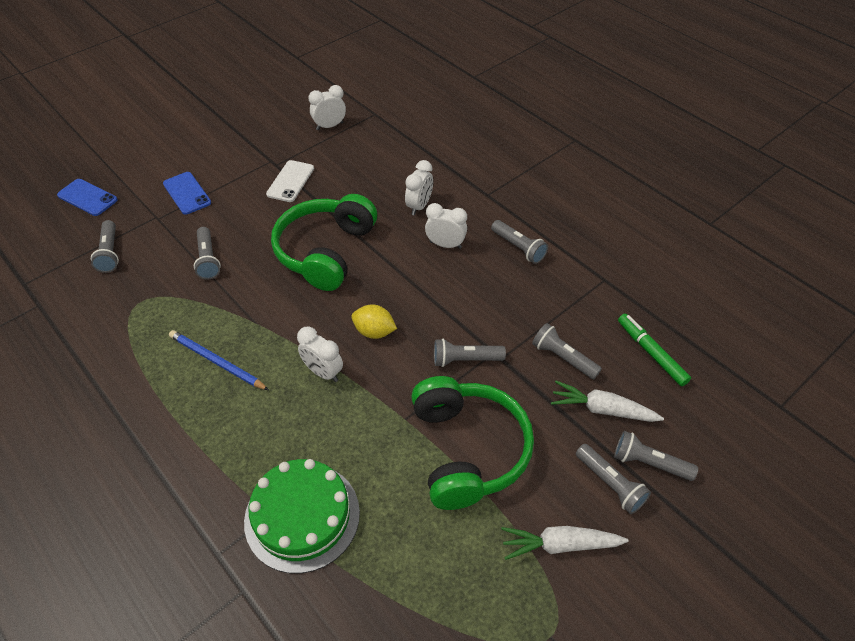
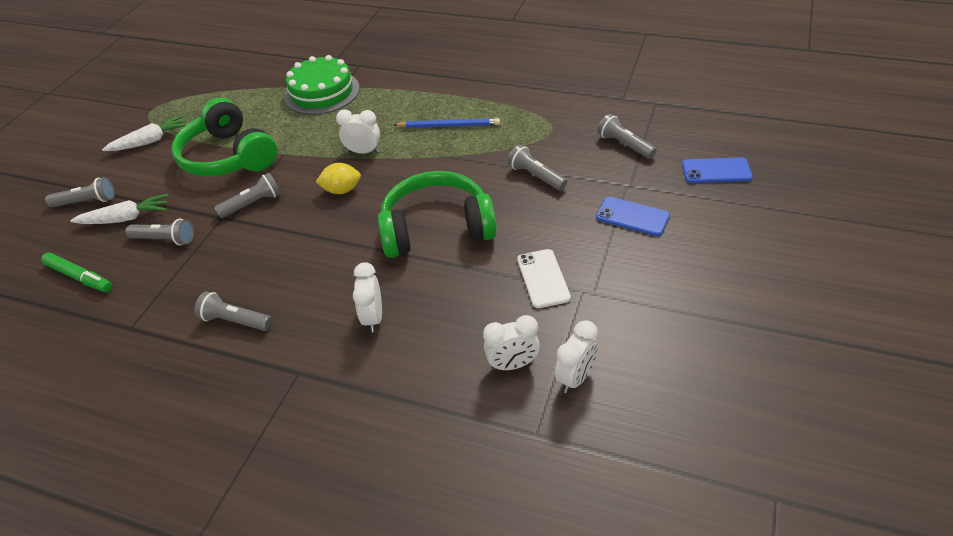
camera: 155 degrees right, 5 degrees down
(325, 251) = (437, 228): green headphones -> green headphones turned 90 degrees counterclockwise
(445, 245) = (319, 288): white clock -> white clock (512, 364)
(610, 484) = (117, 180): grey flashlight -> none

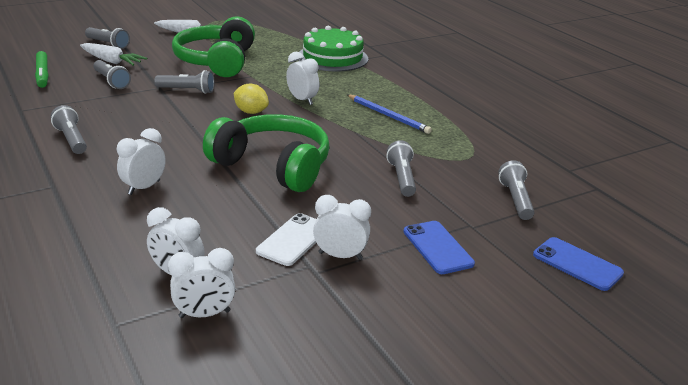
camera: 35 degrees right, 15 degrees down
(588, 268) = (340, 256): none -> white clock

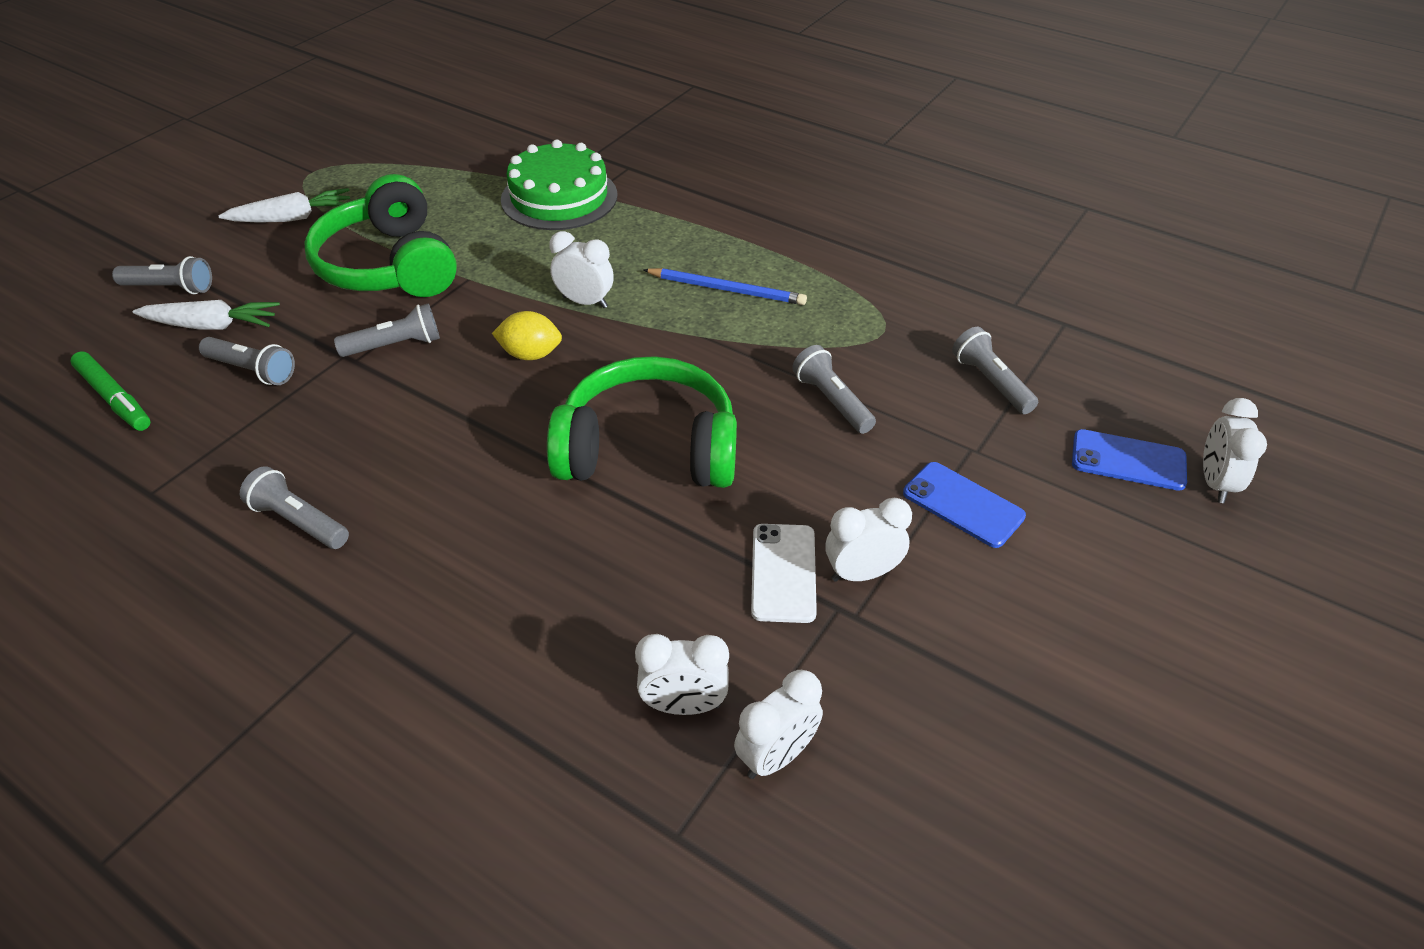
camera: 25 degrees left, 15 degrees up
(144, 187) = (500, 570): white clock -> white clock (1215, 483)

